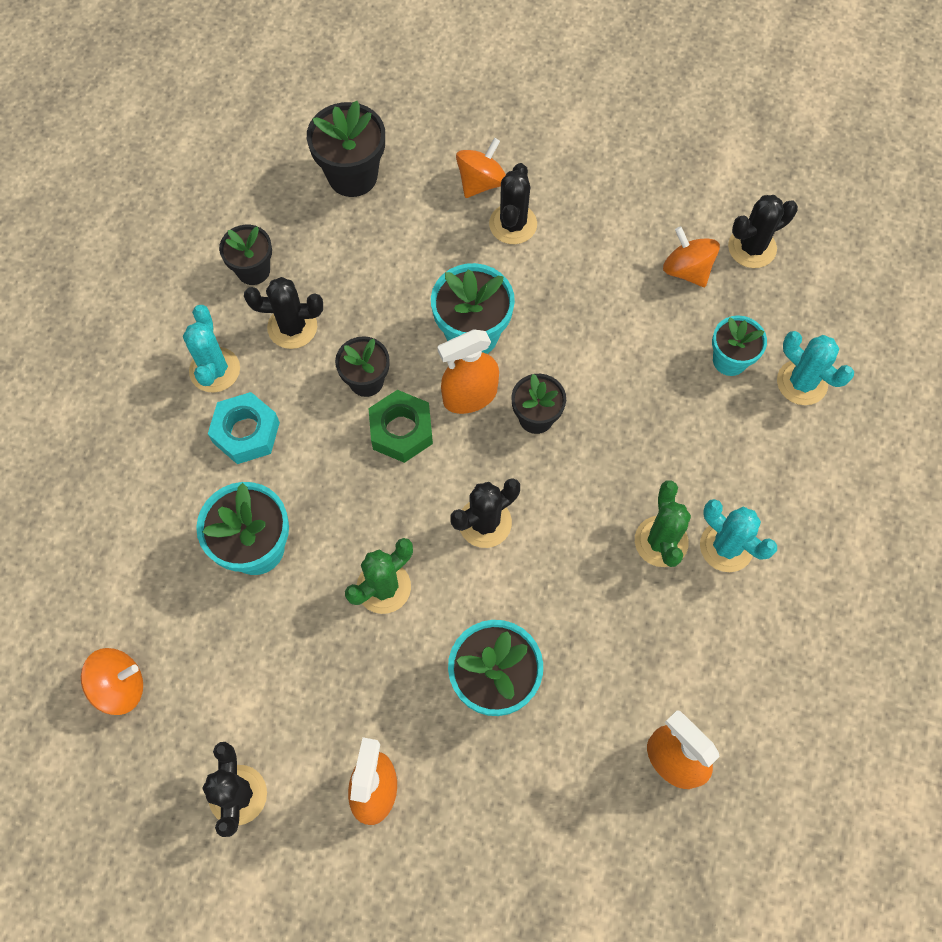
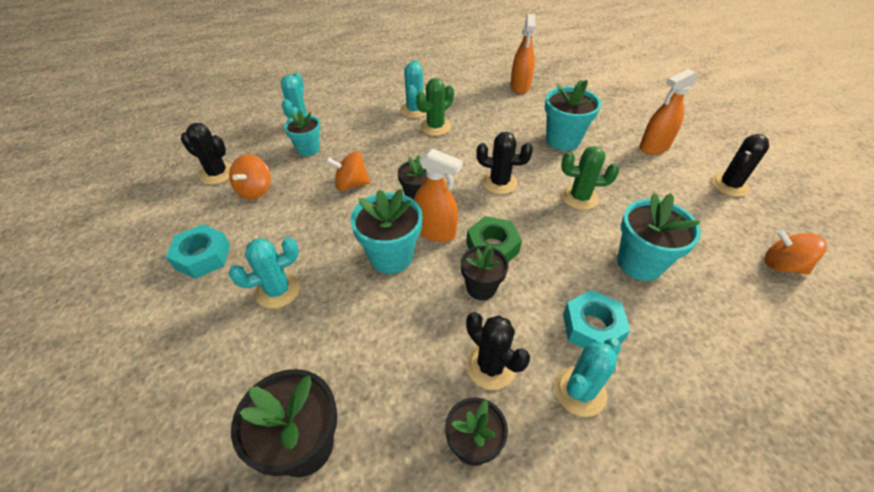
camera: 130 degrees left, 20 degrees down
(481, 182) = (247, 336): orange spinning top -> orange spinning top (351, 184)
(513, 224) = (278, 290): black cactus -> turquoise cactus
(611, 186) = (202, 257): none -> turquoise nut

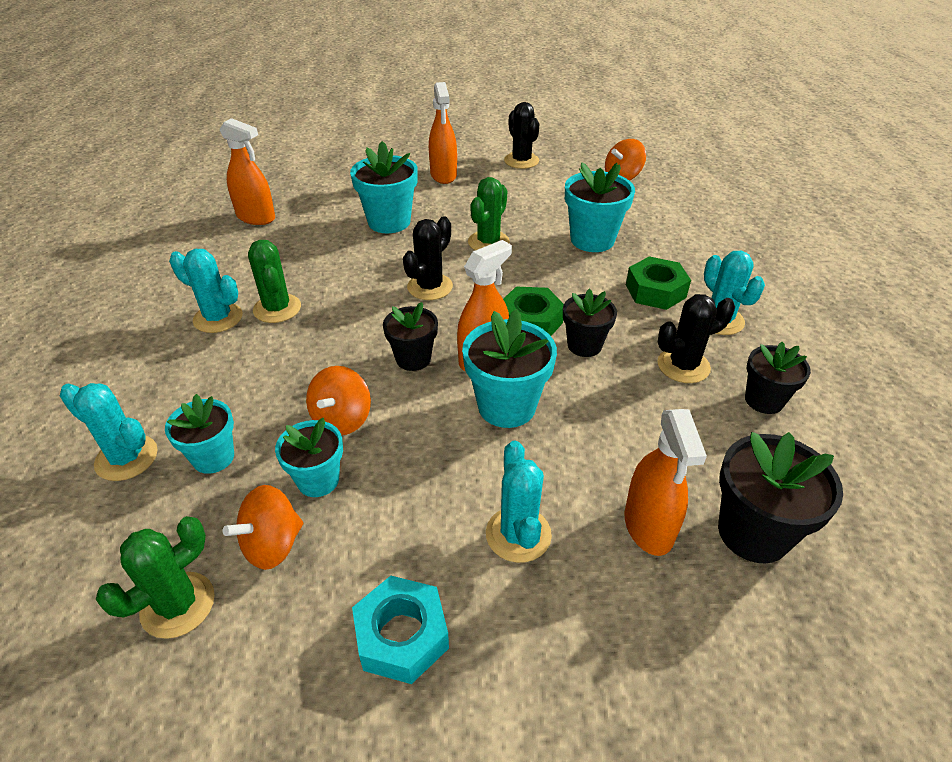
camera: 70 degrees left, 5 degrees down
(217, 173) = (178, 605): black cactus -> green cactus
(255, 190) = (272, 545): orange spinning top -> orange spinning top turned 105 degrees clockwise
(297, 365) = (648, 526): none -> orange spray bottle
(302, 191) = (318, 480): none -> turquoise flower pot
(592, 327) = (655, 291): turquoise nut -> green nut

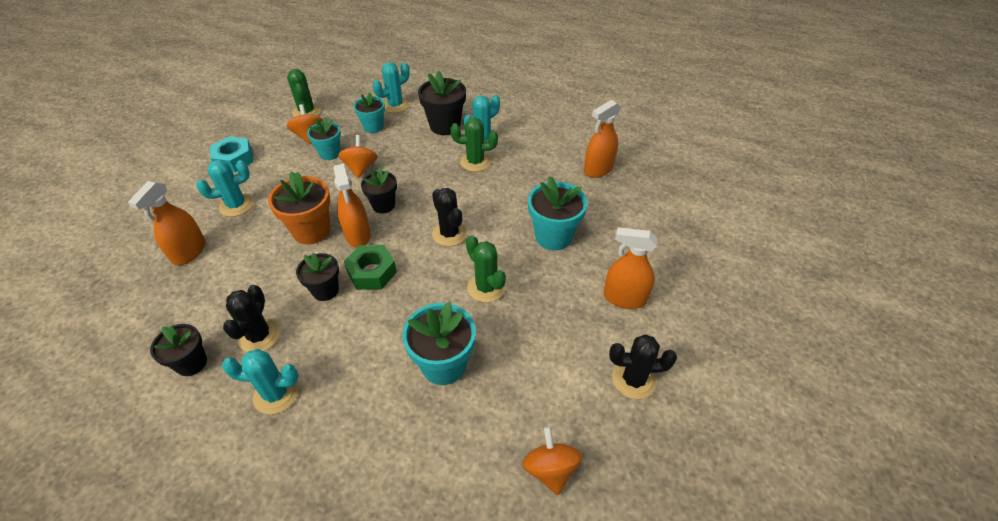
camera: 115 degrees right, 5 degrees up
(342, 419) = (361, 168): orange spinning top -> orange spinning top turned 45 degrees clockwise
(506, 406) = (311, 231): turquoise flower pot -> orange flower pot
(518, 534) = (236, 205): turquoise cactus -> turquoise cactus turned 45 degrees counterclockwise
(648, 526) = (189, 252): orange spray bottle -> orange spray bottle turned 90 degrees counterclockwise
(655, 291) = (343, 370): green nut -> none
(753, 533) = (140, 291): black flower pot -> black flower pot (445, 126)

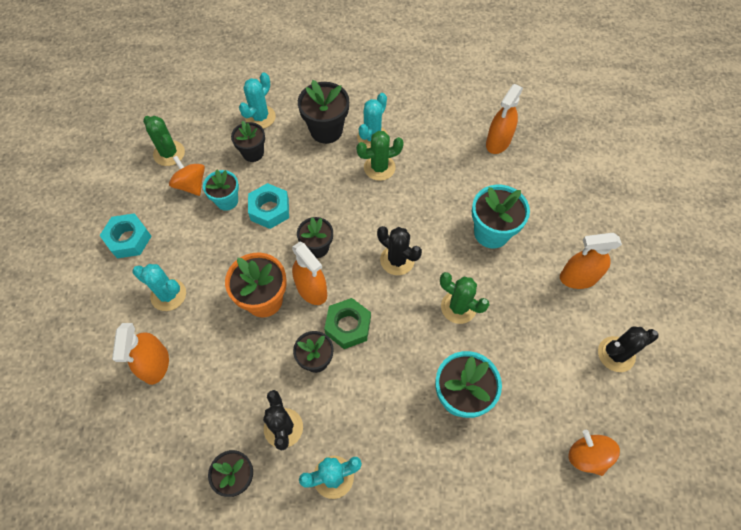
camera: 20 degrees left, 15 degrees up
(236, 205) = (168, 295): turquoise cactus -> turquoise cactus turned 75 degrees clockwise
(361, 168) = (269, 210): orange spinning top -> turquoise nut
(373, 127) = (253, 153): turquoise flower pot -> black flower pot

